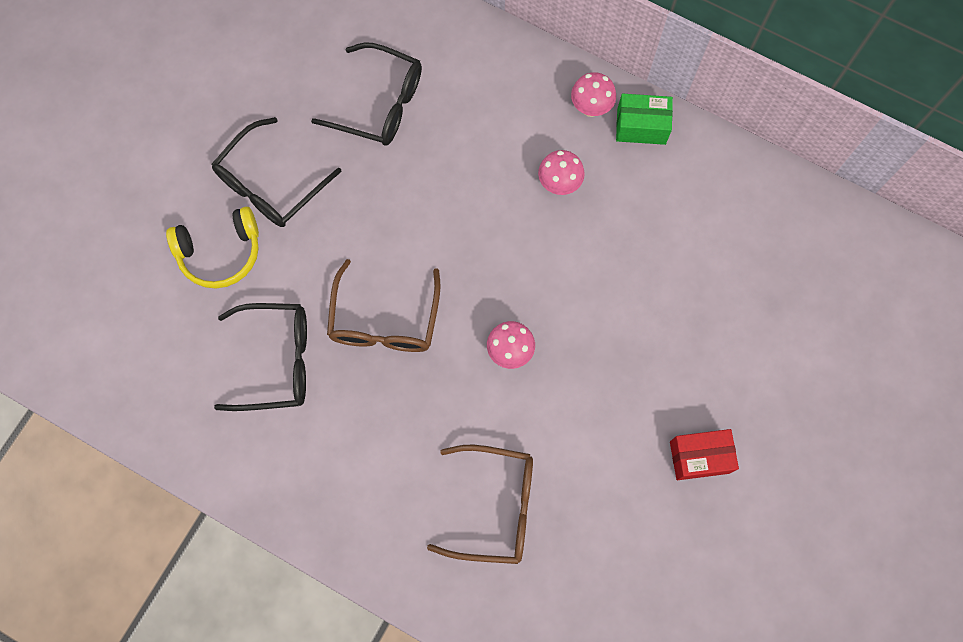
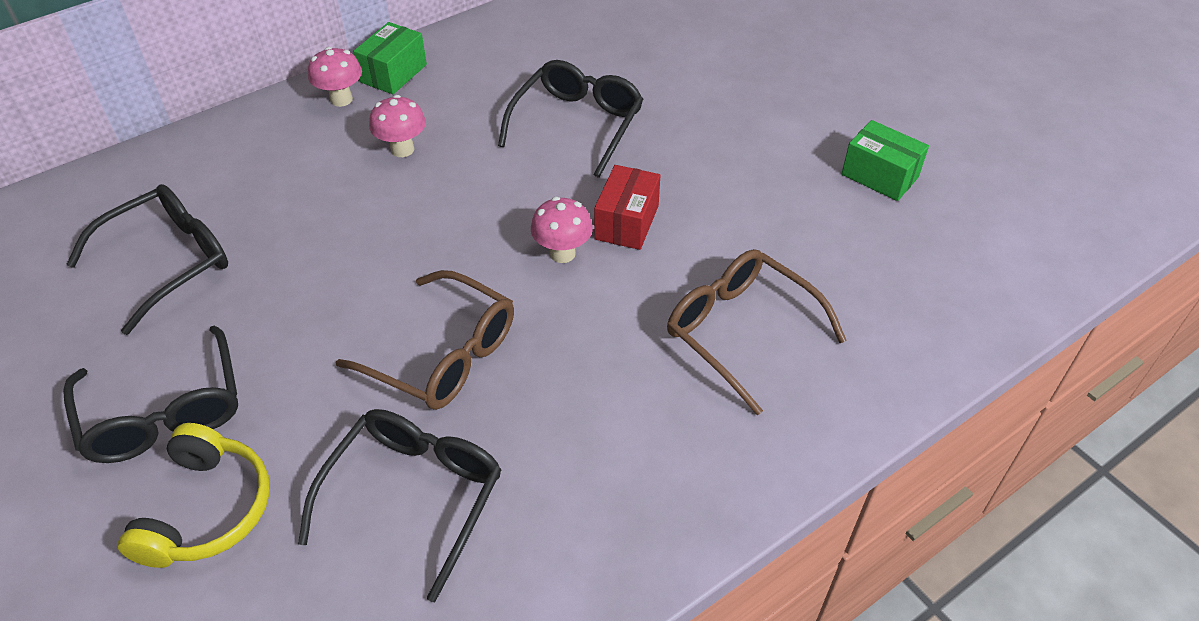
camera: 65 degrees left, 25 degrees down
(495, 506) = (740, 331): brown glasses -> brown glasses turned 75 degrees counterclockwise
(654, 296) = (577, 124): none -> black glasses
(699, 457) = (766, 151): red box -> red box (626, 222)
(716, 559) = (879, 176): none -> green box

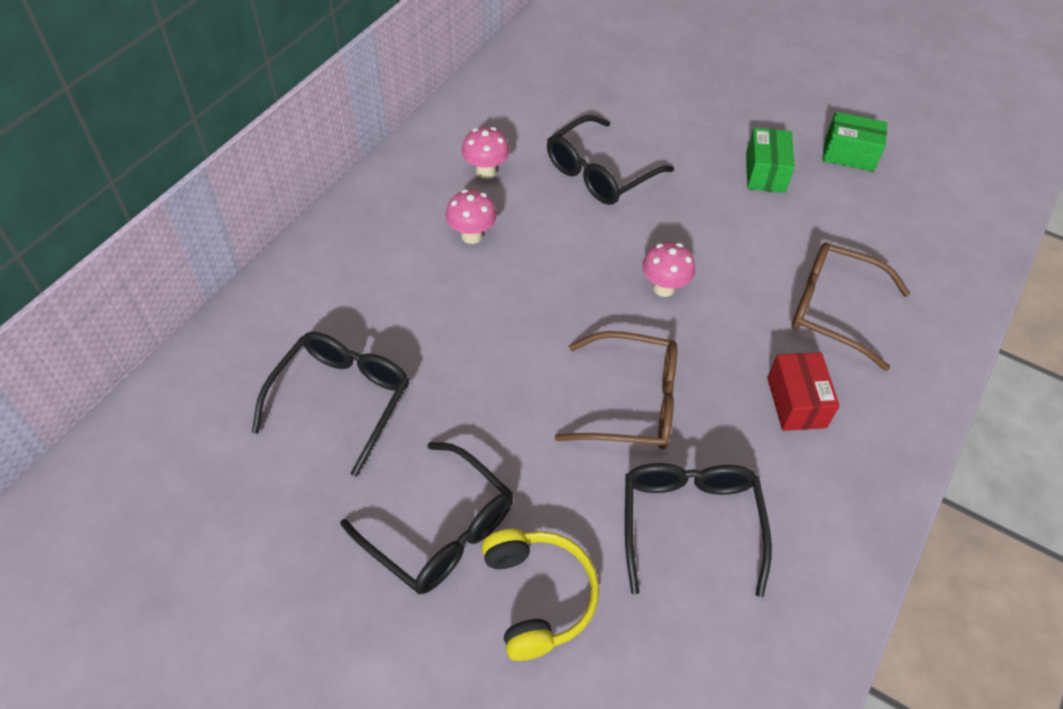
camera: 25 degrees left, 5 degrees up
(341, 99) = (384, 204): pink mushroom -> pink mushroom (485, 172)
(393, 73) = (413, 167): green box -> green box (765, 173)
(577, 124) = (599, 173): black glasses -> black glasses turned 135 degrees counterclockwise
(626, 222) = (694, 247): red box -> red box (796, 402)

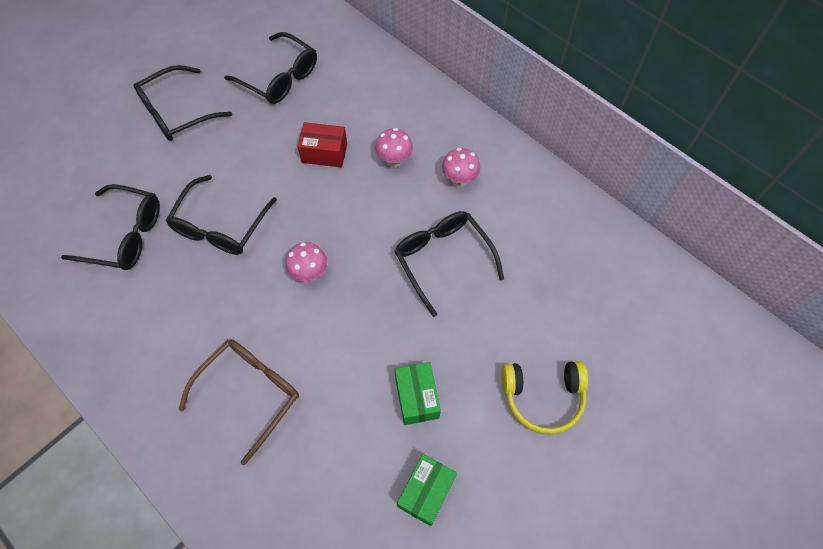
camera: 105 degrees right, 10 degrees up
(538, 596) = (119, 150): yellow headphones -> yellow headphones (542, 397)
(631, 402) = (220, 226): brown glasses -> black glasses
(765, 173) = (417, 397): green box -> green box turned 60 degrees clockwise
(796, 402) = (180, 331): red box -> red box (324, 153)

